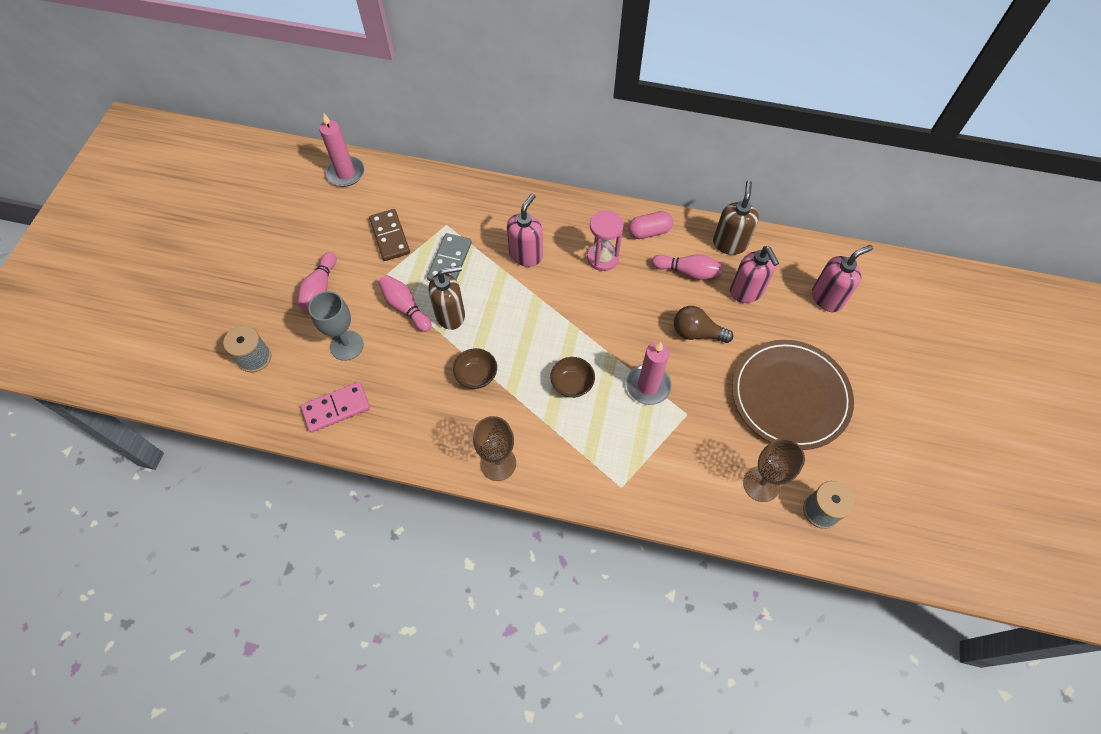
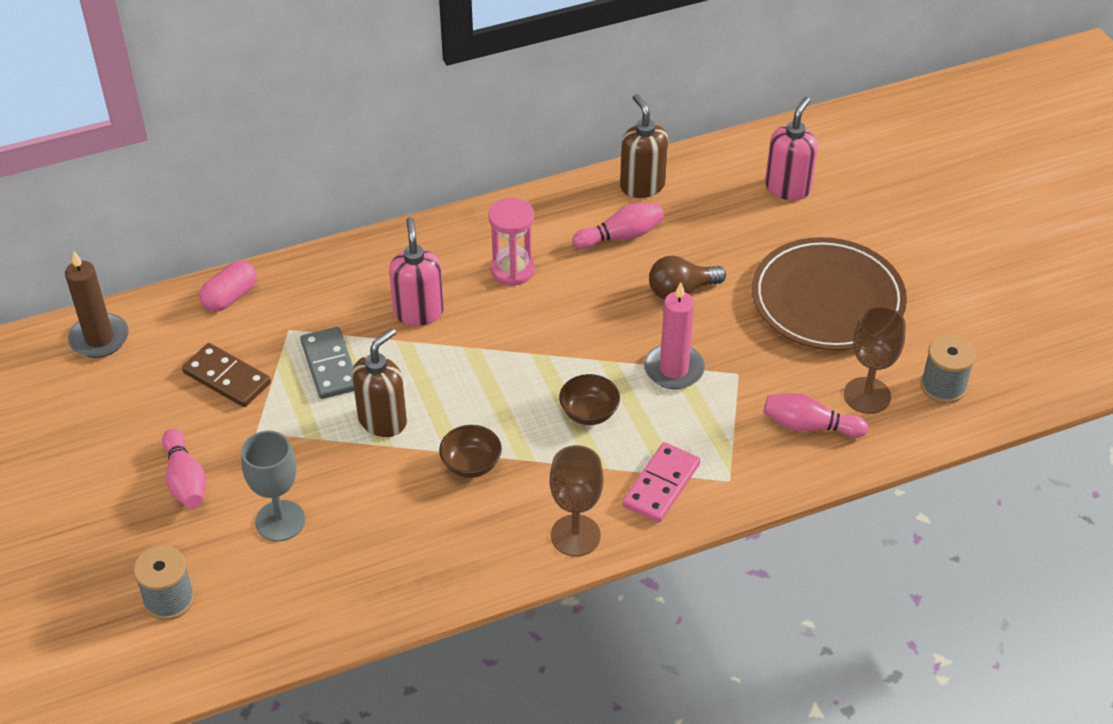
camera: 35 degrees left, 15 degrees down
(336, 408) = (329, 592): pink domino -> pink domino (661, 485)
(346, 173) = (99, 338): pink candle -> brown candle
(405, 307) = (318, 442): pink bowling pin -> pink bowling pin (809, 426)
(649, 232) = (542, 217): pink capsule -> pink capsule (230, 297)
(746, 291) = (700, 223): pink soap dispenser -> none

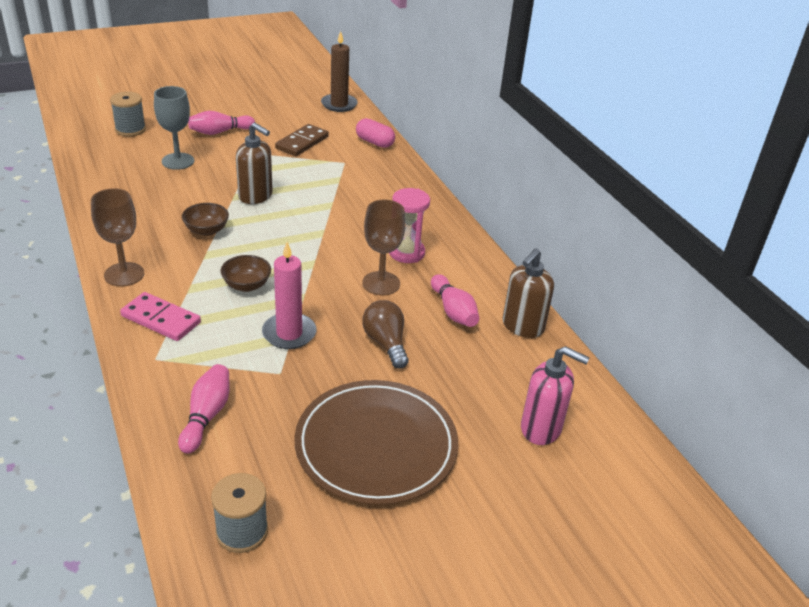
camera: 85 degrees right, 10 degrees down
(330, 366) = (309, 177): grey domino -> none
(418, 312) = (360, 211): pink soap dispenser -> none
(642, 185) = (522, 326): brown soap dispenser -> brown soap dispenser turned 150 degrees clockwise
(867, 395) = (238, 463): brown goblet -> brown goblet (381, 283)

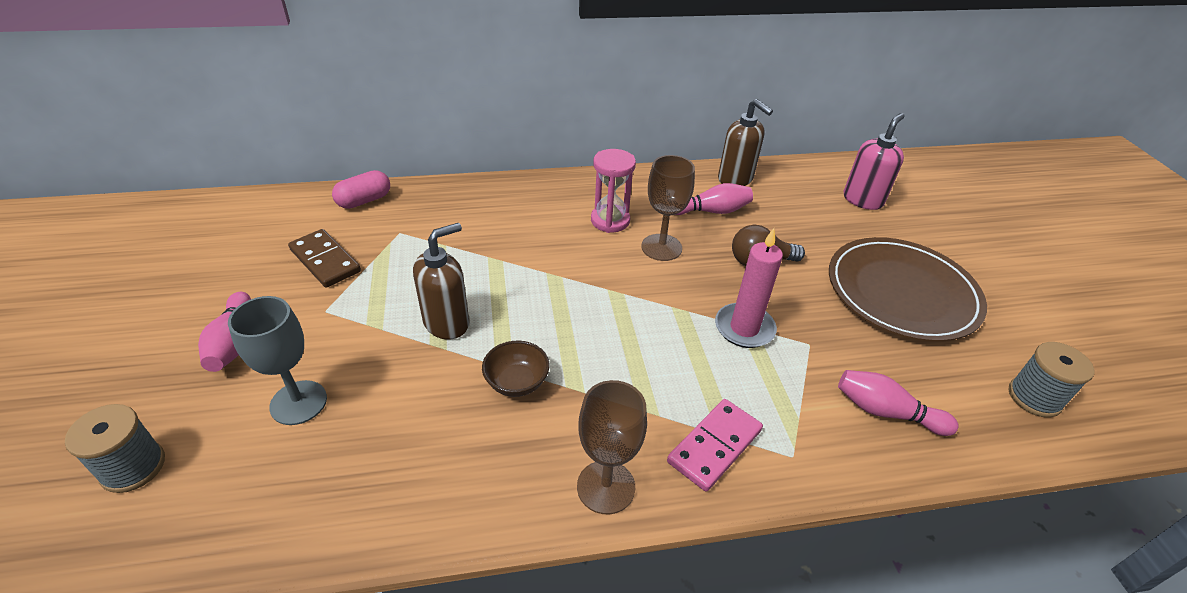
camera: 75 degrees left, 5 degrees up
(247, 285) = (651, 354): brown bowl -> none
(339, 104) = (239, 212): brown candle -> none

